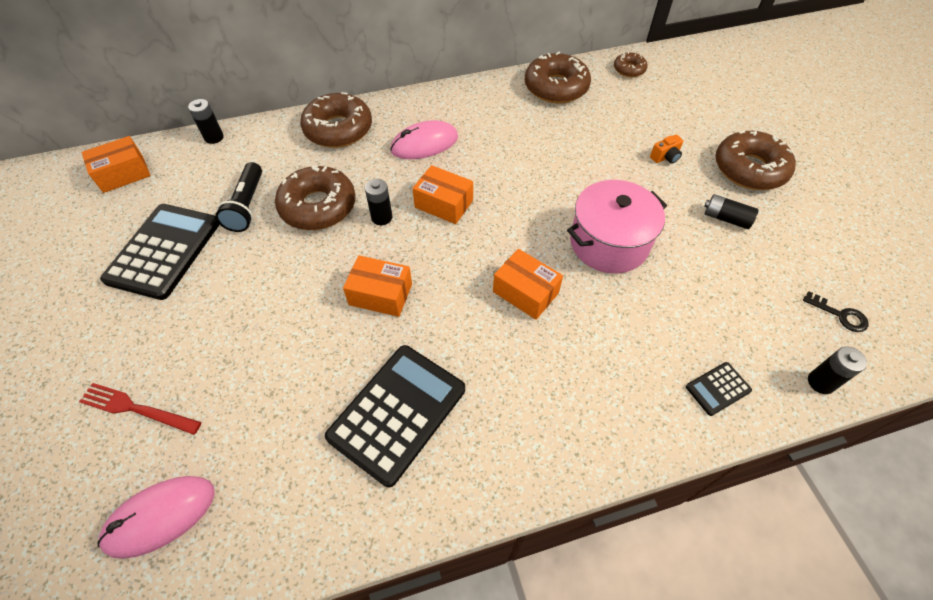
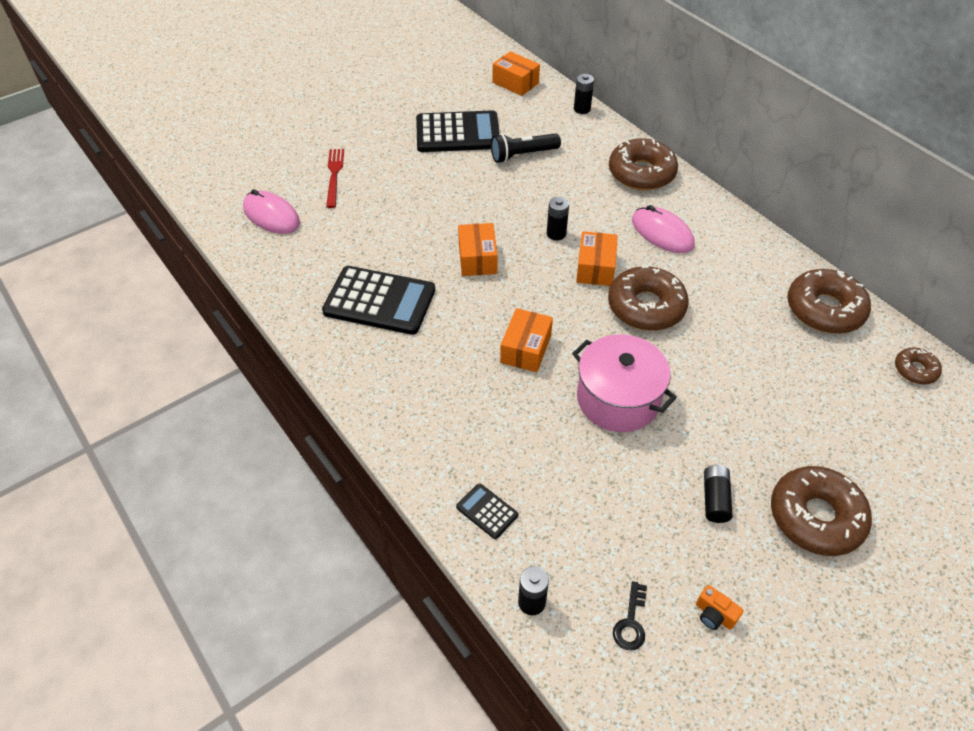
camera: 70 degrees right, 5 degrees down
(318, 206) = (545, 193): brown donut -> brown donut (646, 307)
(665, 157) = (777, 429): orange camera -> orange camera (714, 615)

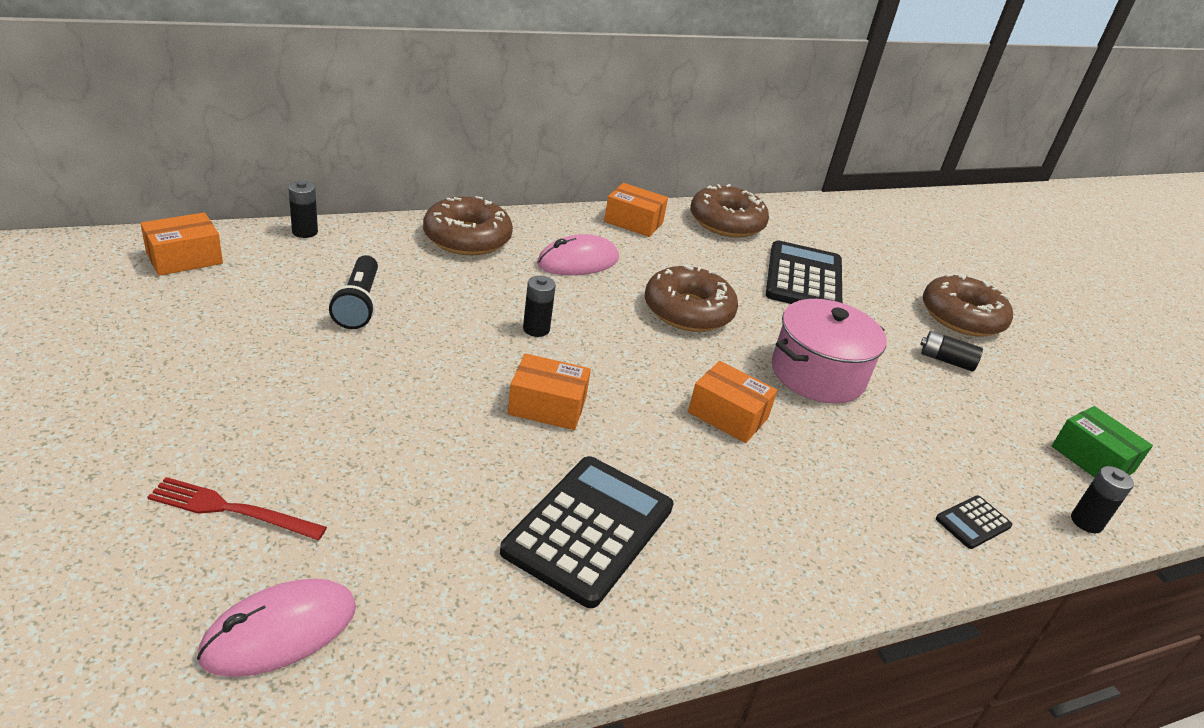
camera: 80 degrees left, 15 degrees down
(457, 133) = (251, 343): black calculator -> black calculator (804, 278)
(595, 268) = (612, 322): orange box -> orange box (633, 222)
(631, 622) = (1092, 459): black key -> green box
(714, 615) = (1071, 406): orange camera -> none
(915, 370) = (807, 214): brown donut -> none

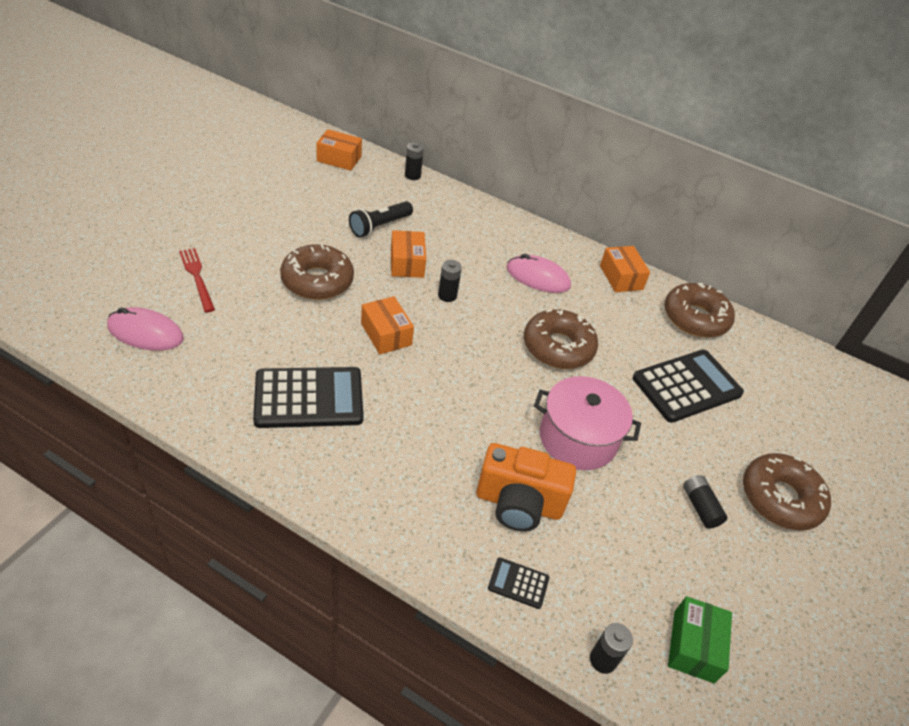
camera: 50 degrees right, 10 degrees up
(467, 238) = (493, 226): brown donut -> brown donut (317, 280)
(728, 415) = (474, 412): orange box -> orange box (407, 263)
(873, 461) = (518, 504): none -> orange camera

